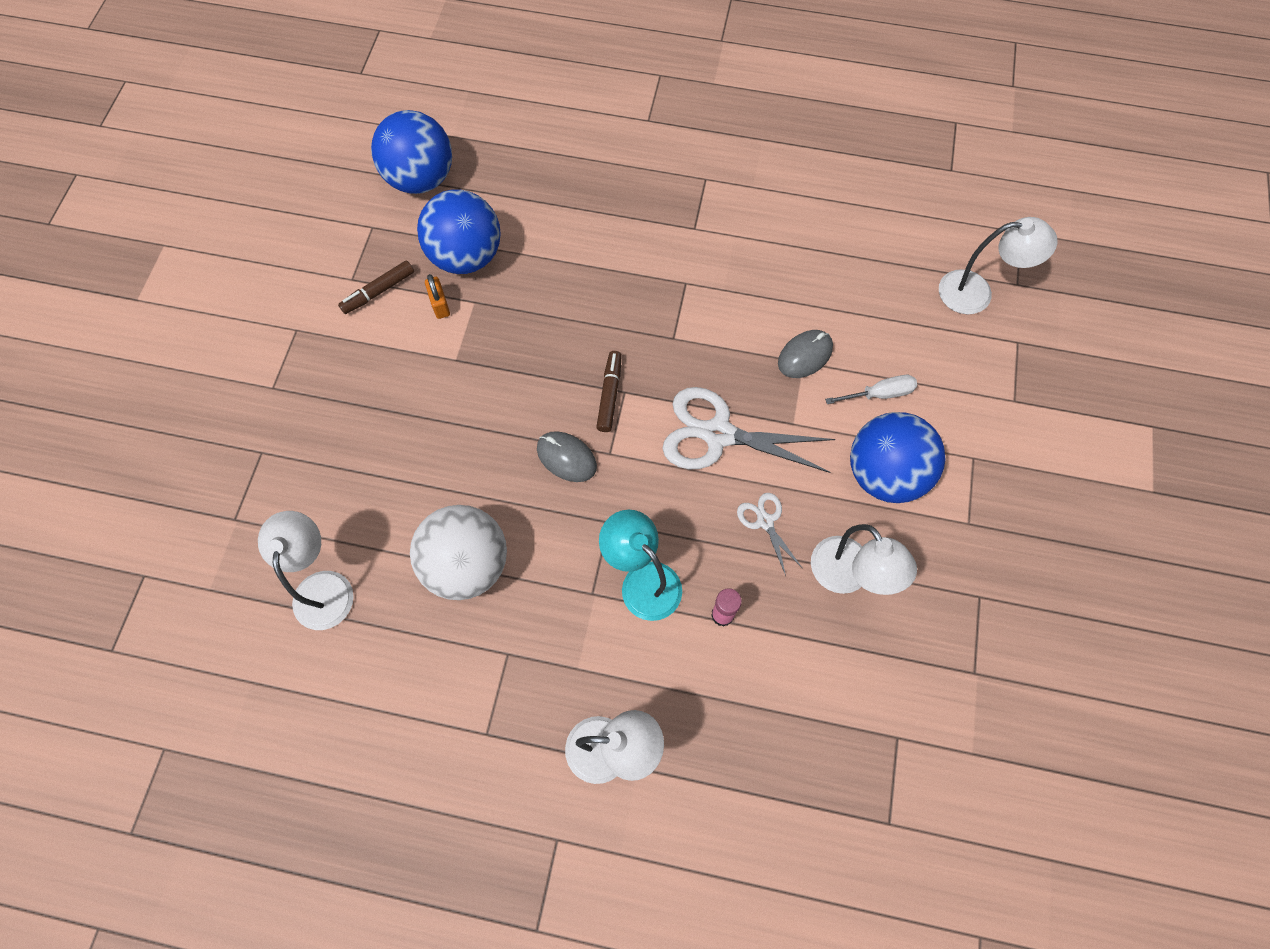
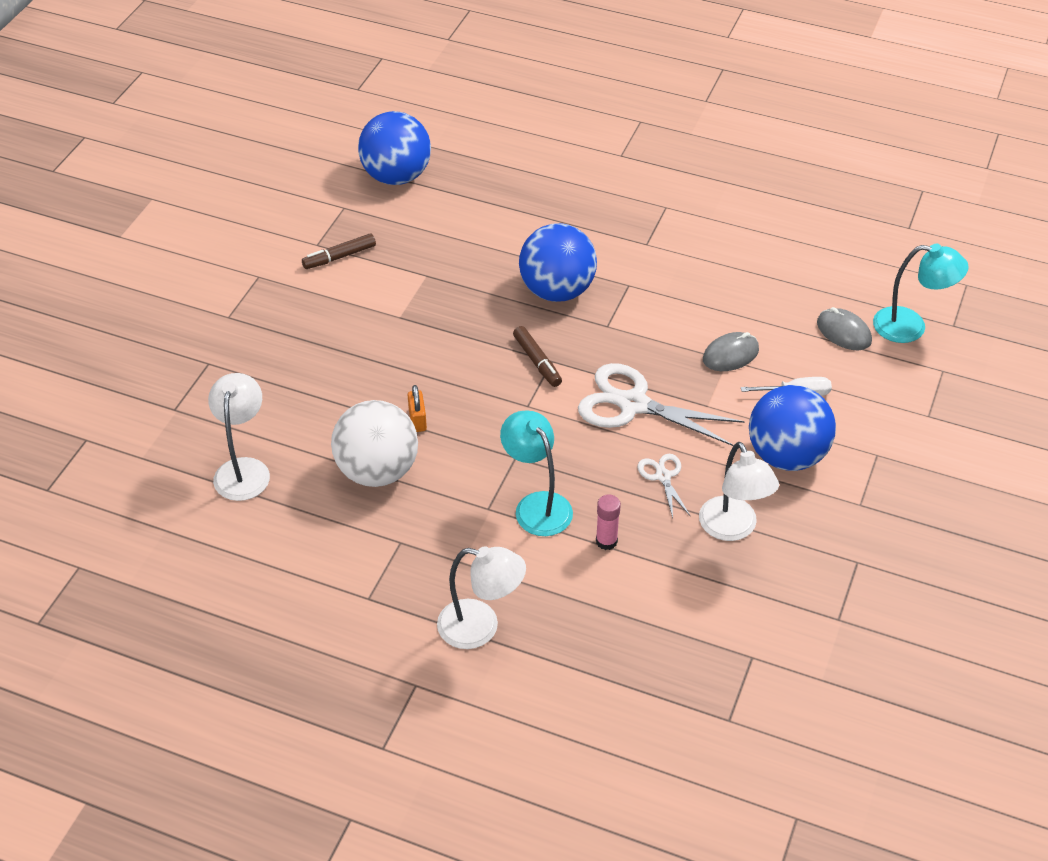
camera: 10 degrees right, 20 degrees down
(440, 305) = (394, 274): orange padlock -> orange padlock (417, 420)
(466, 256) = (426, 240): blue ball -> blue ball (557, 291)
(566, 458) = (486, 403): grey mouse -> grey mouse (843, 332)
(609, 395) = (537, 361): brown marker -> brown marker turned 135 degrees clockwise
(976, 293) = (910, 327): white lamp -> turquoise lamp

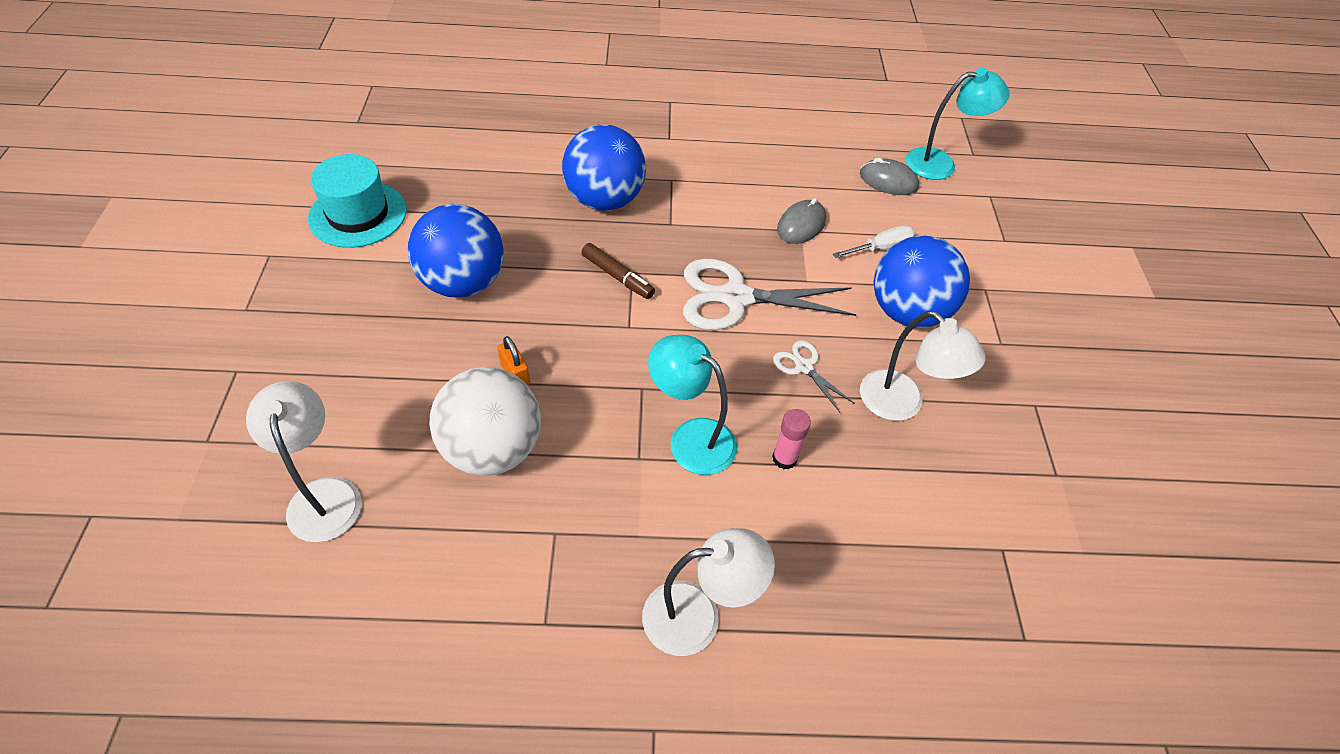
camera: 25 degrees left, 5 degrees up
(339, 257) = (358, 214): brown marker -> turquoise hat
(396, 176) = (391, 122): blue ball -> blue ball (463, 283)

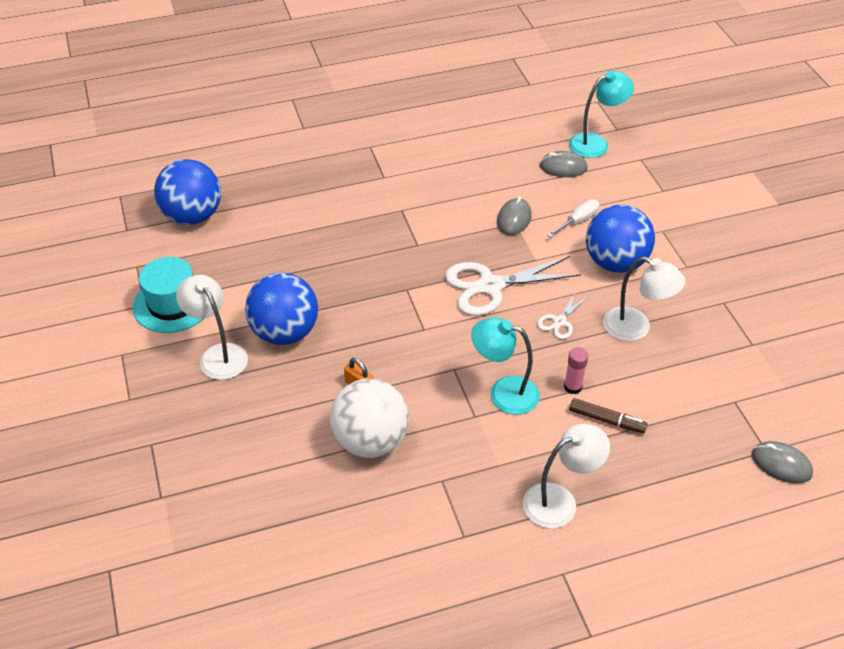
camera: 15 degrees left, 5 degrees down
(323, 495) = (268, 506): white lamp -> white lamp (218, 354)
(604, 200) = (358, 240): blue ball -> blue ball (192, 216)
(617, 276) = (397, 295): brown marker -> brown marker (606, 420)
(804, 367) = (559, 322): white scissors -> white scissors turned 90 degrees counterclockwise
(1040, 668) = (781, 464): none -> grey mouse

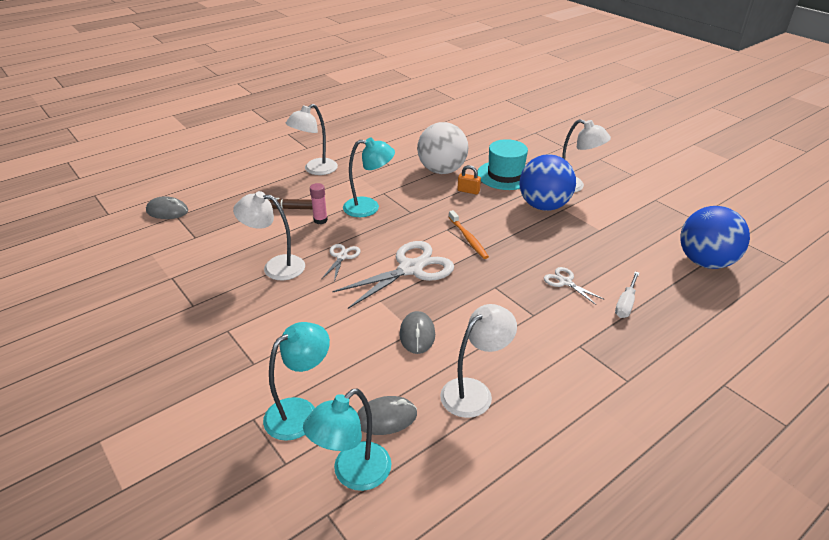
camera: 160 degrees right, 10 degrees down
(172, 304) = (637, 204): turquoise hat -> turquoise hat (505, 175)
(346, 232) = (565, 282): none -> white scissors
(407, 308) = (468, 239): none -> orange toothbrush
(489, 167) = (474, 391): none -> white lamp
(578, 220) = (348, 351): white screwdriver -> white screwdriver (625, 304)
(615, 262) = (301, 316): blue ball -> none
(626, 186) = (300, 412): none -> turquoise lamp

